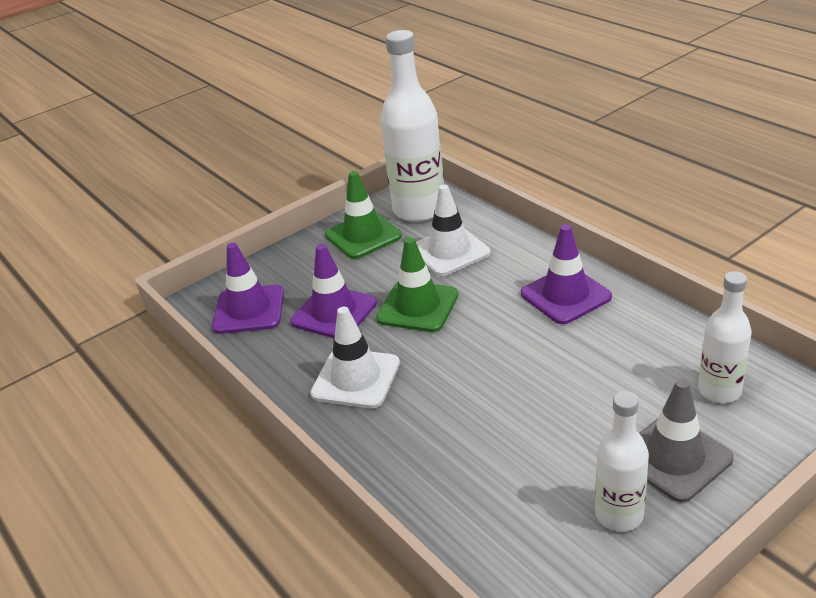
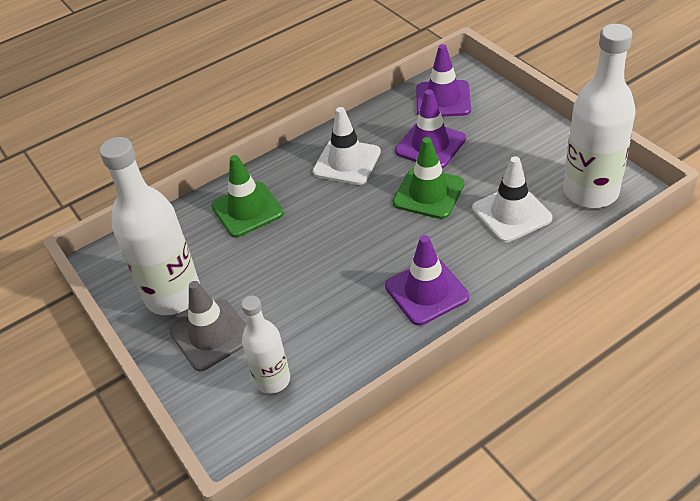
camera: 95 degrees right, 10 degrees up
(363, 236) = (545, 155): green traffic cone -> green traffic cone (247, 209)
(619, 515) = (173, 295): white bottle -> white bottle, size x1.74

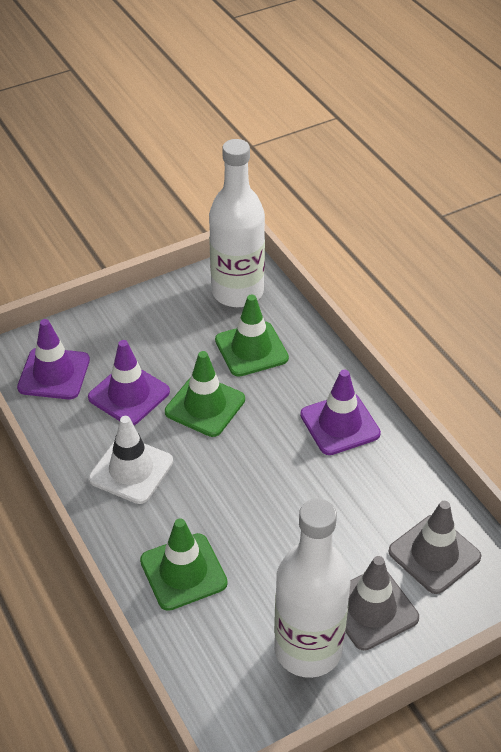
camera: 90 degrees left, 0 degrees up
(272, 380) = (434, 554): white bottle -> grey traffic cone
(511, 213) = (251, 349): white traffic cone -> green traffic cone

